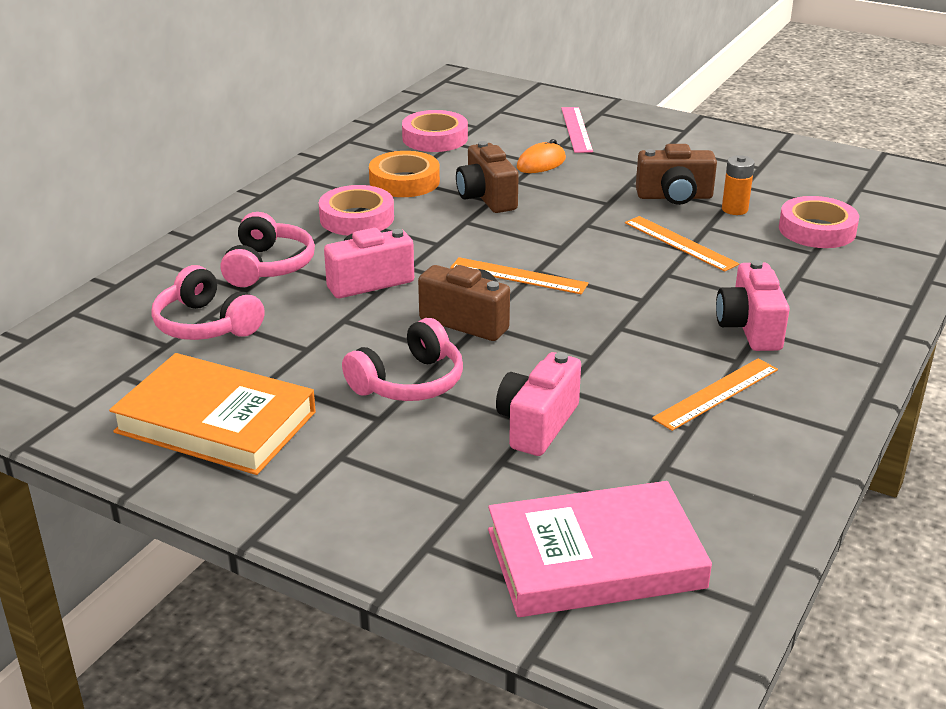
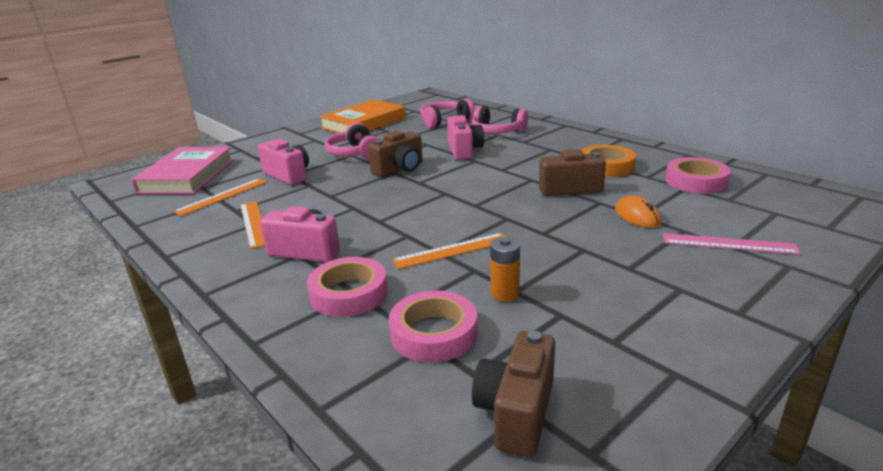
camera: 110 degrees right, 5 degrees down
(357, 218) = (550, 151): pink tape -> pink tape (349, 293)
(518, 276) = (442, 187): orange ruler -> orange ruler (222, 196)
(674, 197) = (546, 266): brown camera -> brown camera (516, 412)

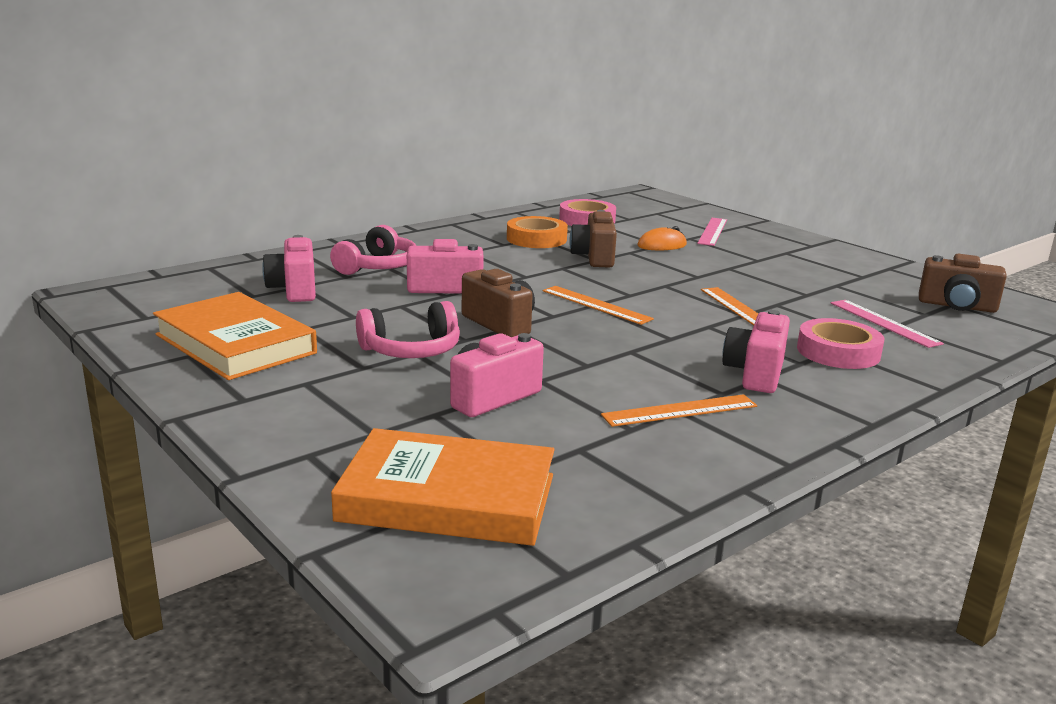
camera: 90 degrees left, 5 degrees down
(187, 176) = (448, 498): pink book -> orange book
(222, 196) = (571, 446): orange ruler -> orange ruler (596, 305)
(434, 333) = (884, 323): pink tape -> pink ruler
(445, 121) = (294, 290): pink headphones -> pink camera
(504, 294) = (813, 297): orange battery -> none

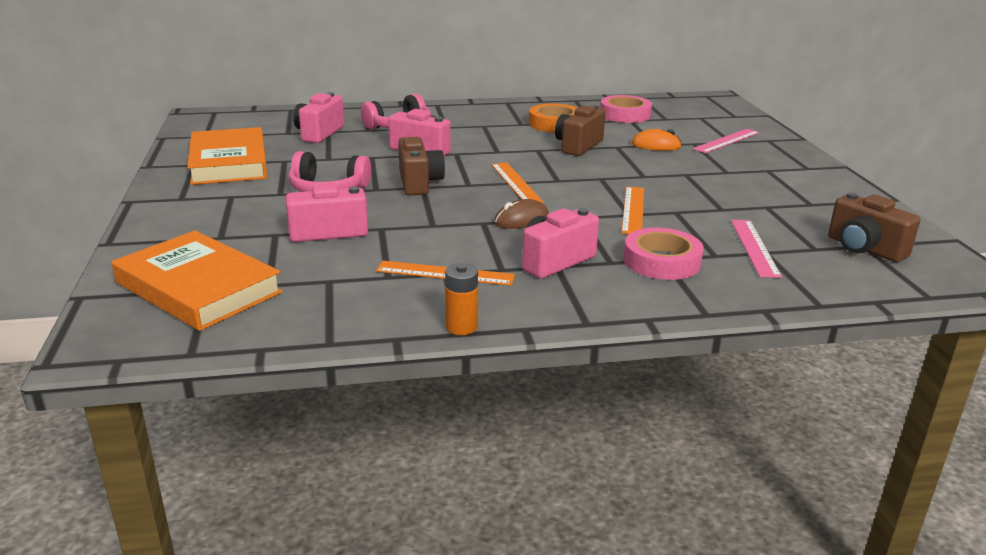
camera: 30 degrees right, 5 degrees up
(661, 340) = (521, 220): none -> brown mouse
(781, 459) = (461, 327): none -> orange battery

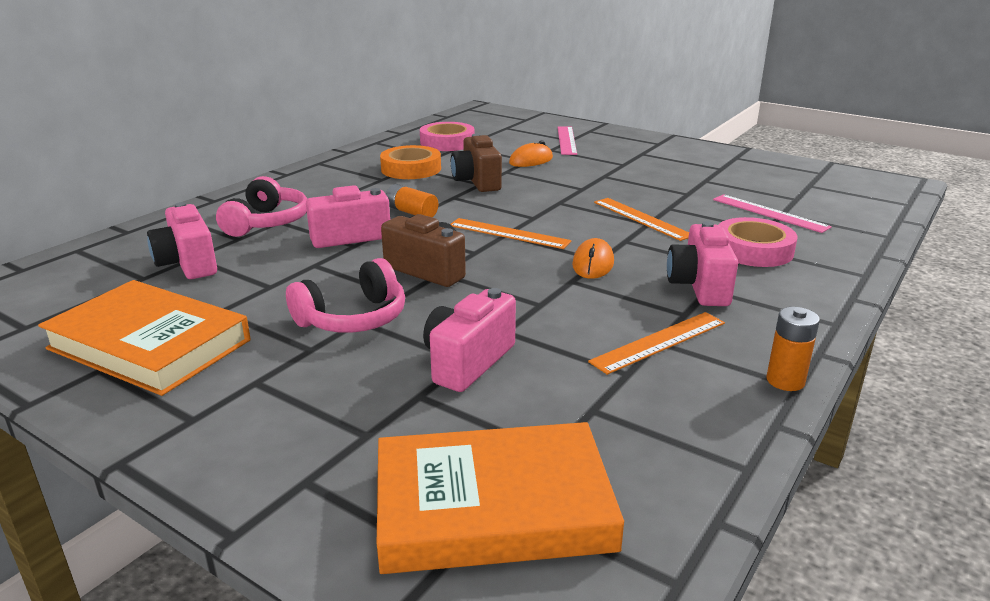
camera: 45 degrees left, 0 degrees up
(489, 149) = (411, 212): none -> orange battery
(521, 220) = (593, 264): brown mouse -> orange mouse
(864, 249) = (814, 187): brown camera -> none

